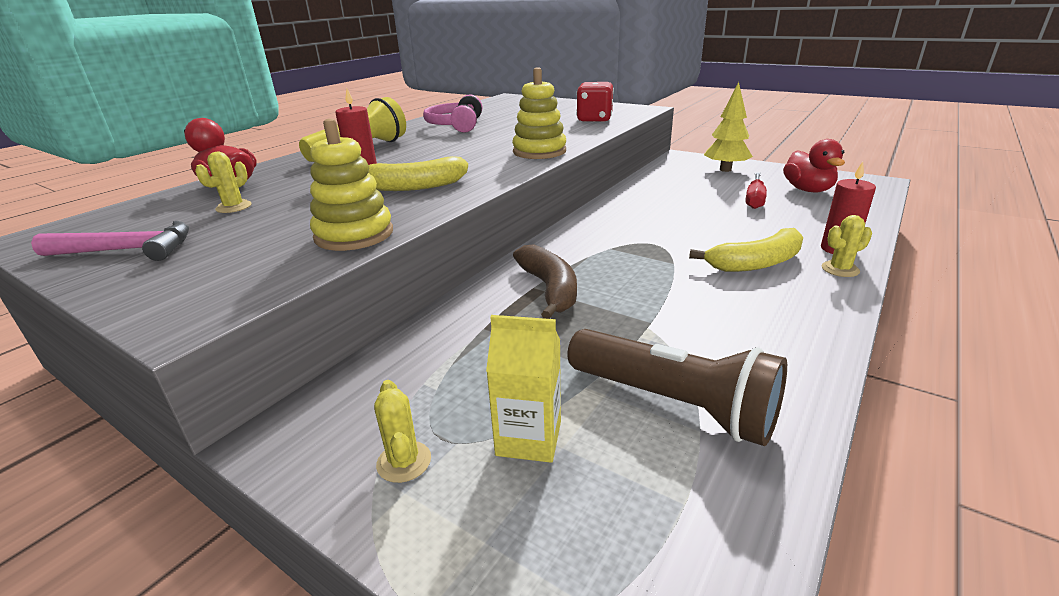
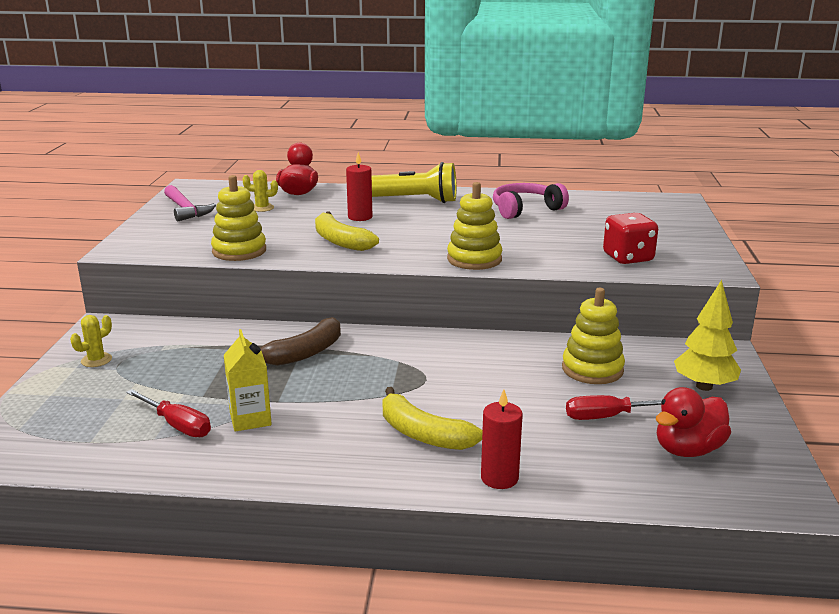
camera: 60 degrees right, 5 degrees down
(529, 438) = (126, 387): yellow carton -> yellow carton (250, 419)
(673, 404) = (177, 425): brown flashlight -> red screwdriver
(680, 190) = (592, 369): none -> yellow stacking toy
(840, 269) = (445, 480): yellow cactus -> none

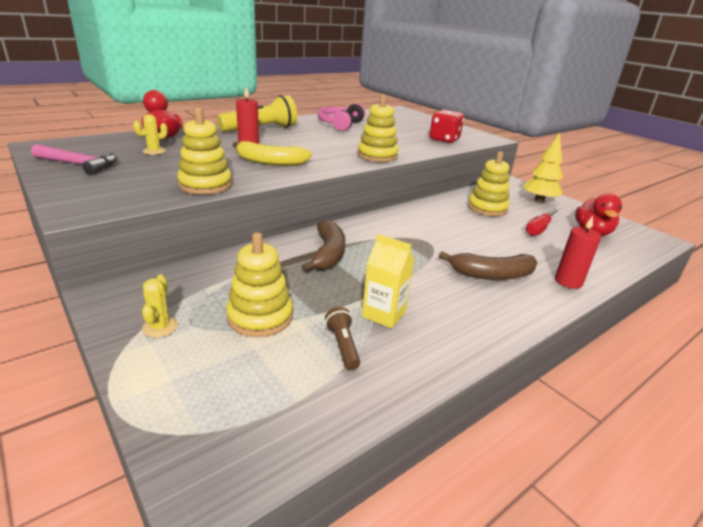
camera: 45 degrees left, 5 degrees up
(162, 380) = (260, 317): none -> yellow stacking toy
(177, 425) = (343, 346): red screwdriver -> brown flashlight
(423, 434) = (491, 274): yellow banana -> brown banana

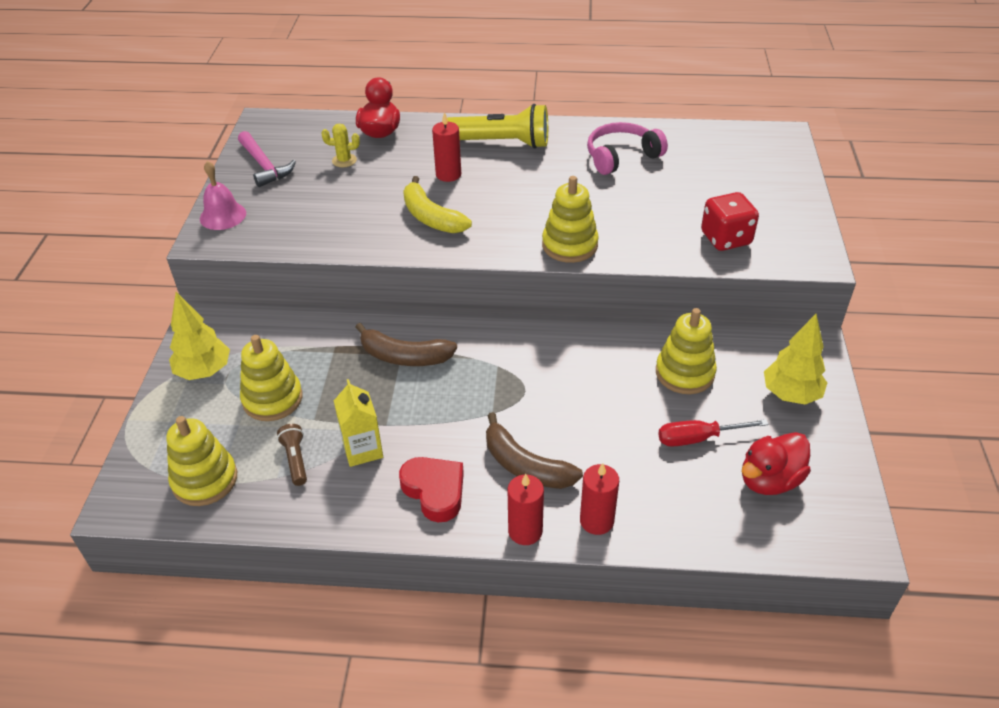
camera: 45 degrees right, 15 degrees up
(76, 195) = (223, 215): none -> pink bell
(160, 327) = (204, 371): yellow cactus -> yellow tree
(205, 185) = (329, 237): yellow stacking toy -> yellow stacking toy (205, 480)
(328, 253) = (404, 356): brown banana -> brown banana turned 60 degrees clockwise
(343, 346) = (296, 460): brown flashlight -> brown flashlight turned 45 degrees counterclockwise
(468, 312) = (435, 491): none -> red heart
(549, 305) = (525, 531): none -> red candle

